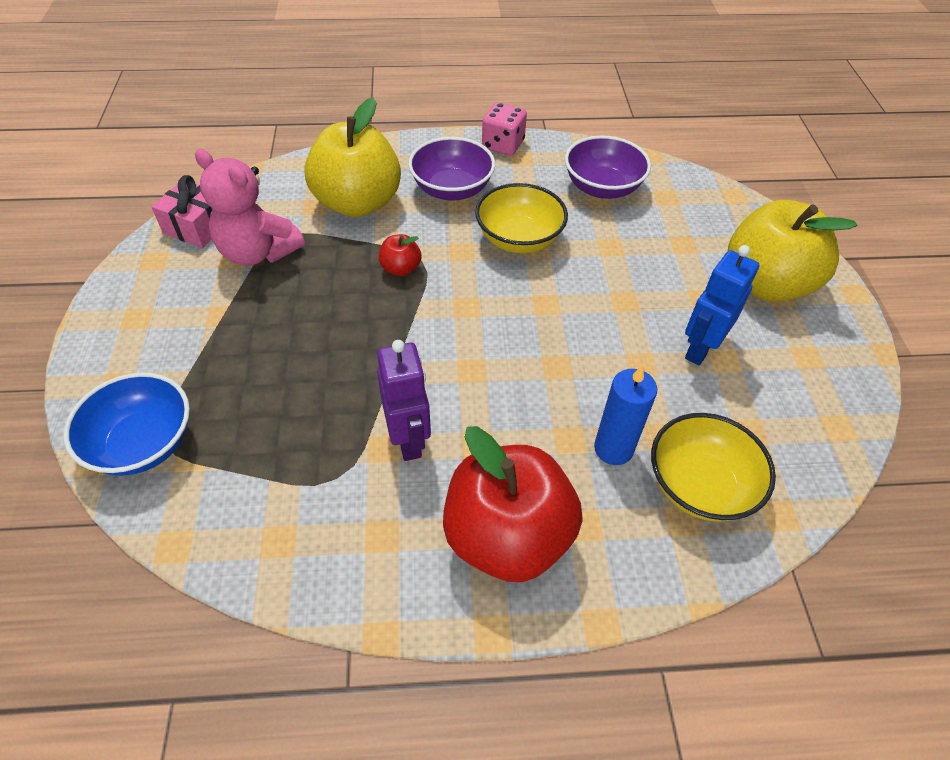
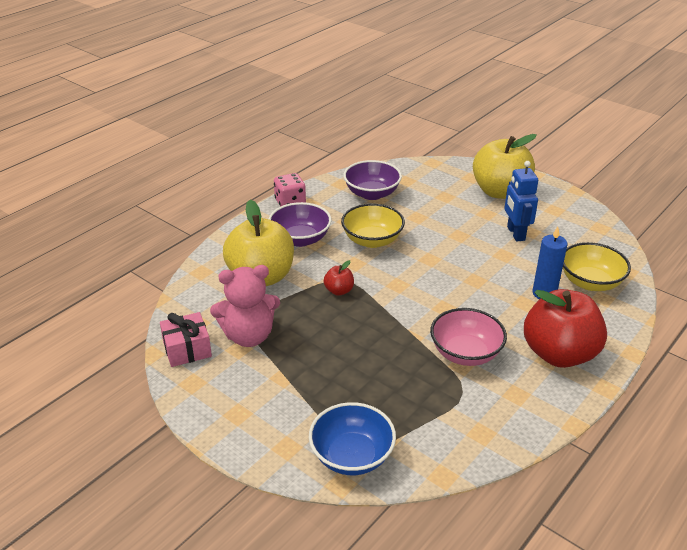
camera: 45 degrees left, 15 degrees down
(408, 439) = (465, 353): purple robot -> pink bowl

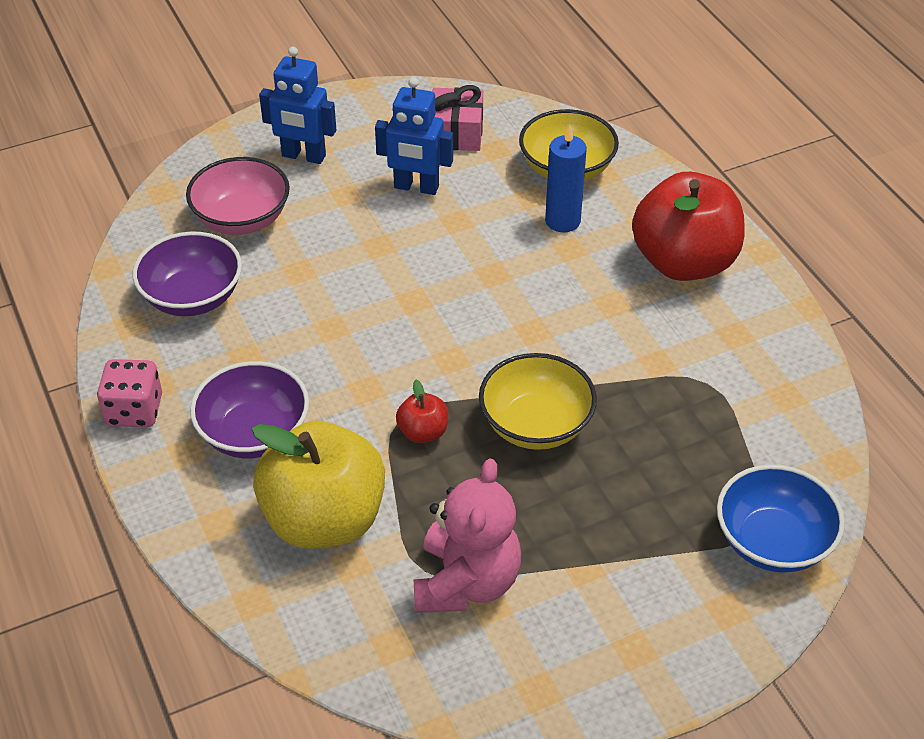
camera: 65 degrees left, 10 degrees up
(187, 349) = (453, 677): pink gift -> pink gift (456, 133)
(372, 240) = (322, 346): yellow bowl -> yellow bowl (536, 425)
(465, 353) = (637, 349): pink bowl -> pink bowl (242, 219)
(500, 192) = (303, 156): yellow apple -> blue robot

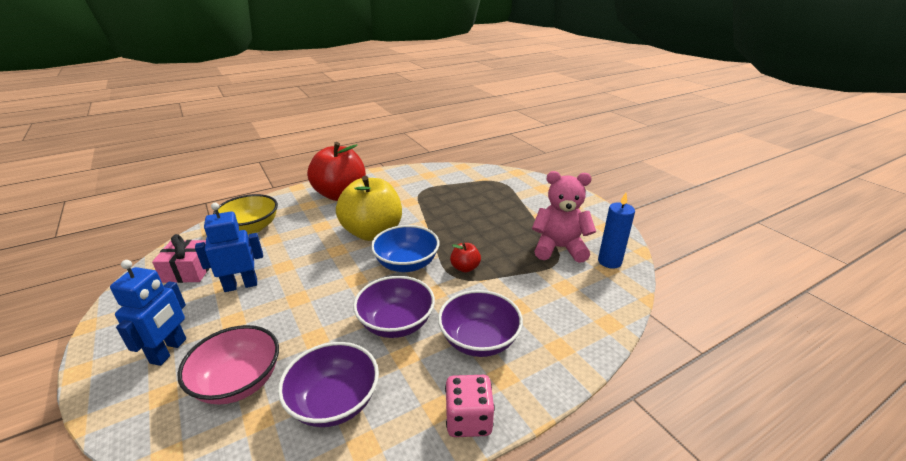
camera: 95 degrees left, 15 degrees down
(306, 347) = (396, 323): none -> purple bowl
(324, 519) = (539, 300): yellow apple -> yellow apple (372, 232)
(416, 187) = (241, 285): blue robot -> blue robot turned 120 degrees counterclockwise
(536, 425) = (453, 232): yellow bowl -> none
(562, 221) = (297, 228): blue candle -> blue candle (609, 262)
(772, 542) = (506, 179): blue bowl -> blue bowl (406, 264)

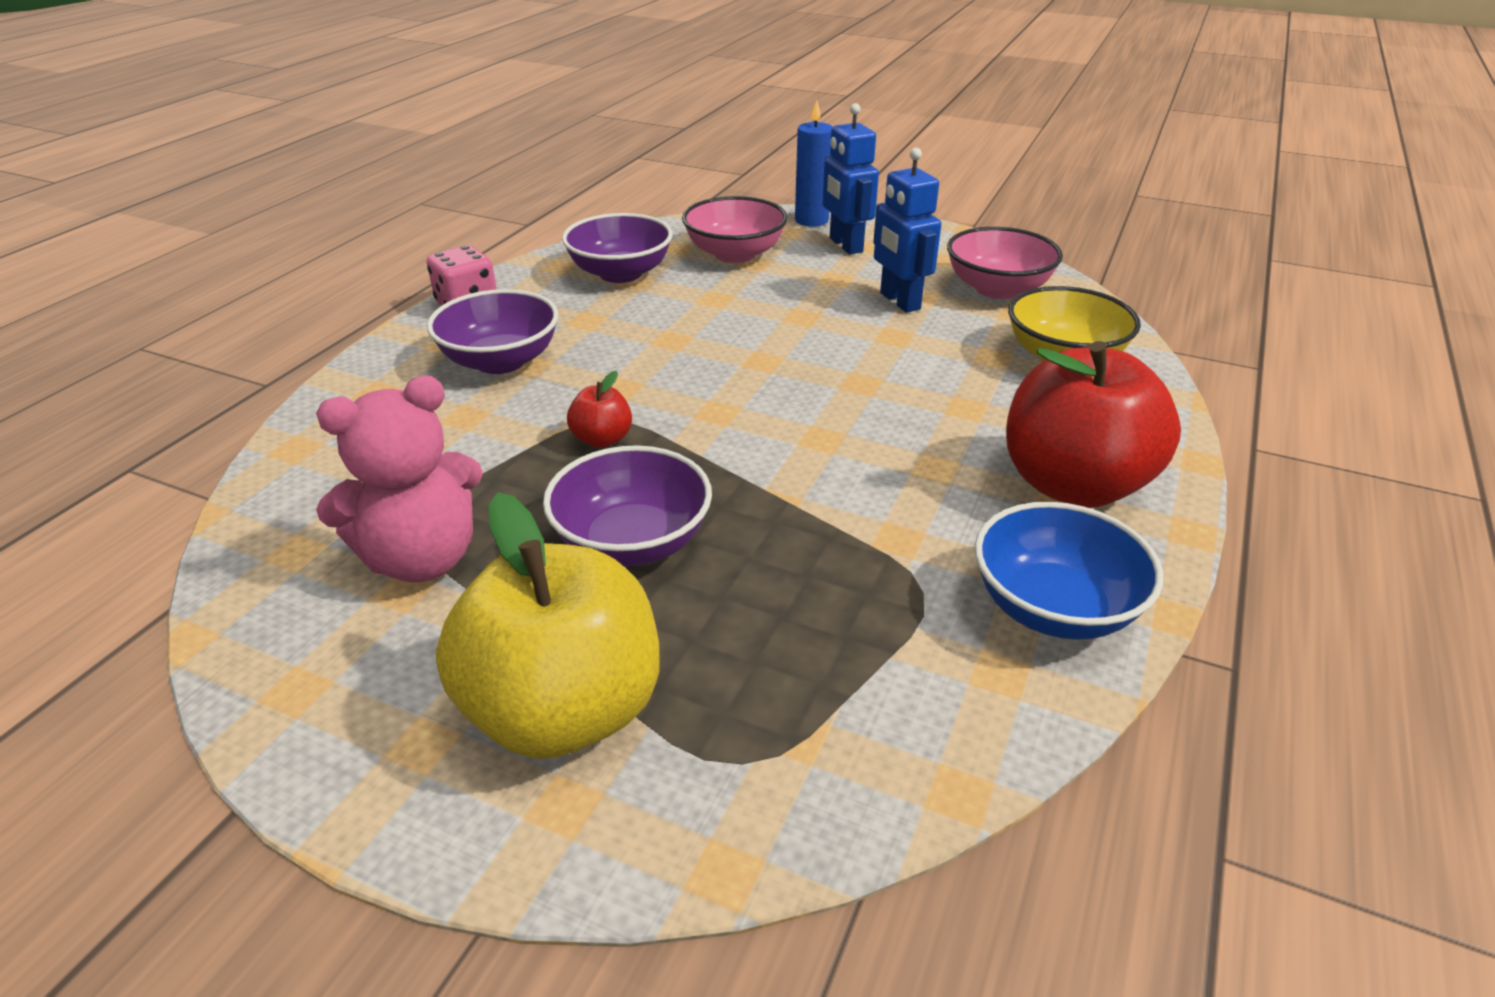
camera: 145 degrees right, 5 degrees up
(189, 271) = (997, 289): pink gift -> pink bowl
(241, 285) = (899, 301): blue robot -> blue robot turned 120 degrees clockwise
(372, 232) = (854, 433): yellow apple -> yellow apple (564, 710)
(396, 323) = (632, 339): purple bowl -> purple bowl (632, 542)
(406, 264) = (713, 407): blue bowl -> blue bowl (1054, 608)
(609, 262) = (288, 571): blue candle -> blue candle (811, 220)

